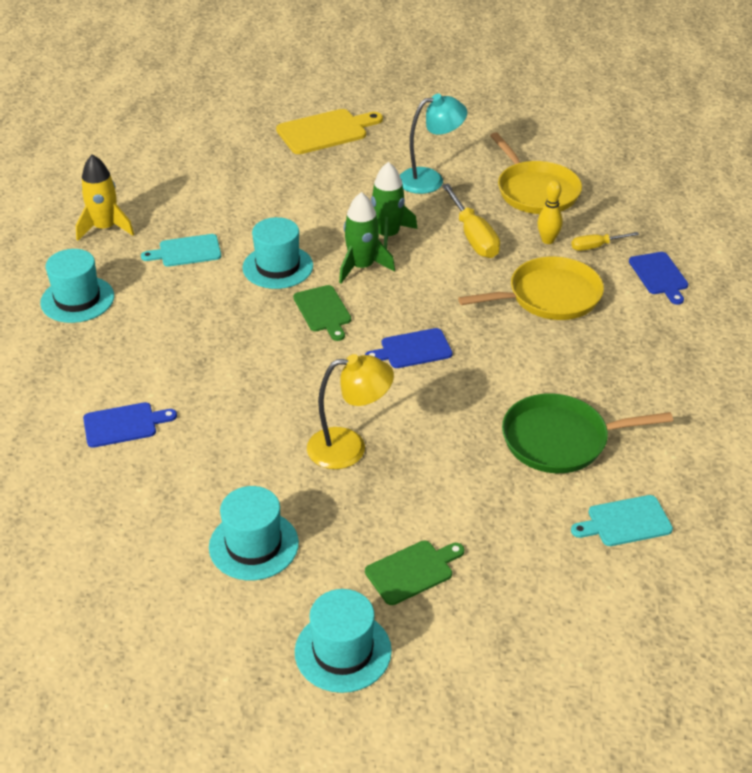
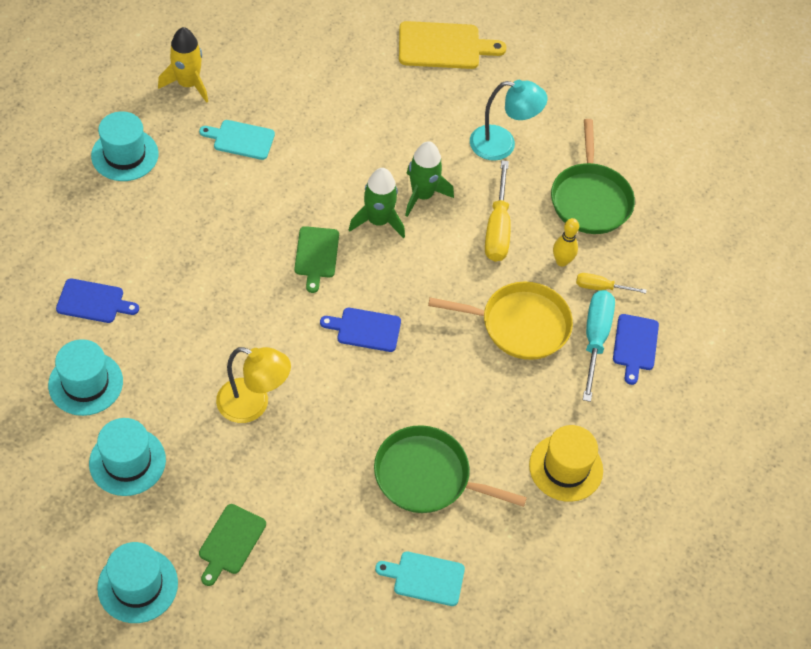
camera: 20 degrees right, 15 degrees up
(278, 267) = (307, 190): turquoise hat -> turquoise hat (85, 383)
(412, 571) = (230, 542): green cutting board -> green cutting board turned 120 degrees clockwise
(535, 191) = (590, 199): yellow pan -> green pan
(622, 283) = (595, 339): none -> turquoise screwdriver
(678, 385) = (566, 468): none -> yellow hat

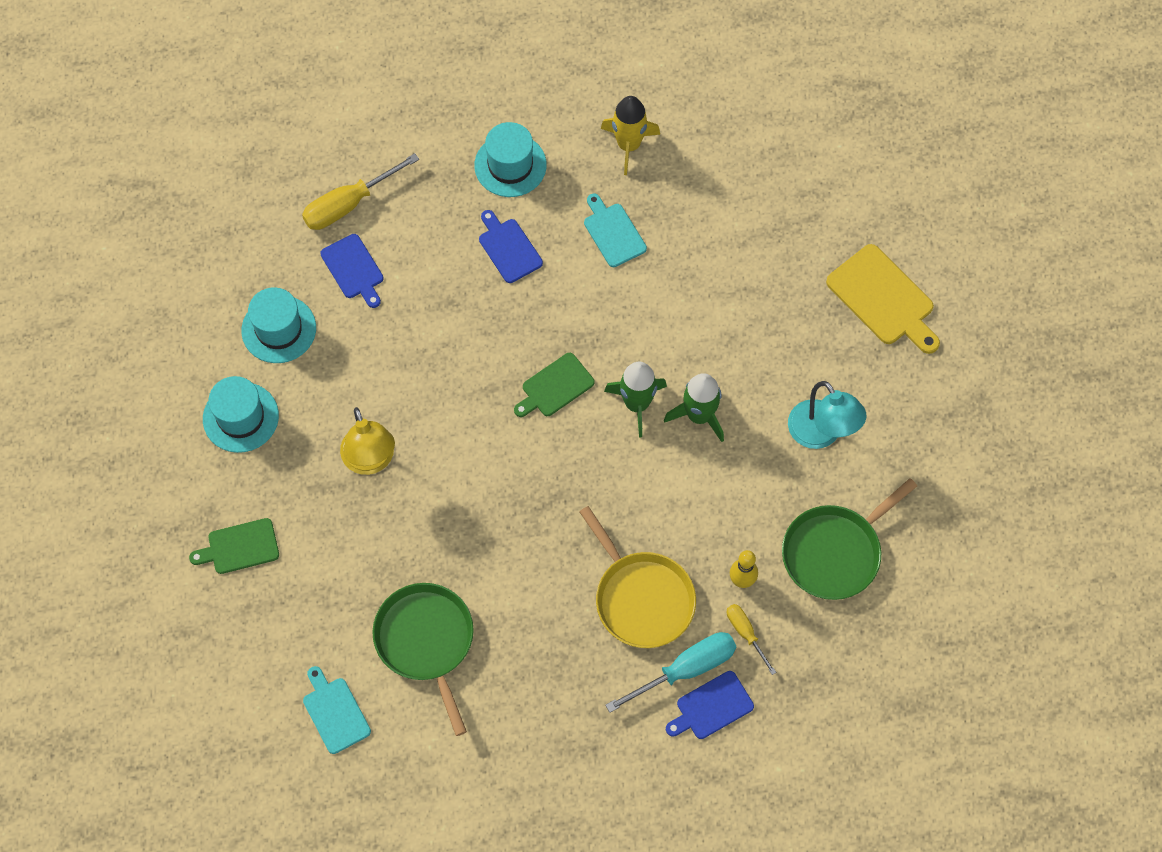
camera: 55 degrees right, 10 degrees up
(137, 585) = (149, 514): turquoise hat -> none
(365, 329) = (519, 483): blue cutting board -> blue cutting board (509, 248)
(497, 228) = (724, 502): yellow screwdriver -> yellow screwdriver (348, 204)
(566, 468) = (534, 742): yellow hat -> none

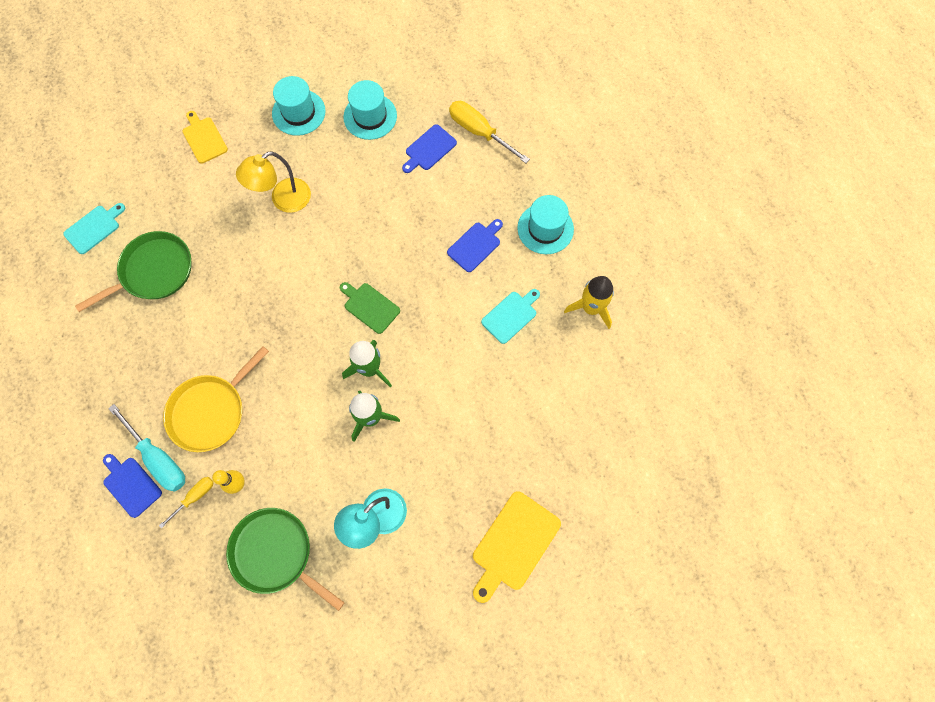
camera: 75 degrees right, 5 degrees up
(240, 547) = (204, 138): green cutting board -> yellow cutting board

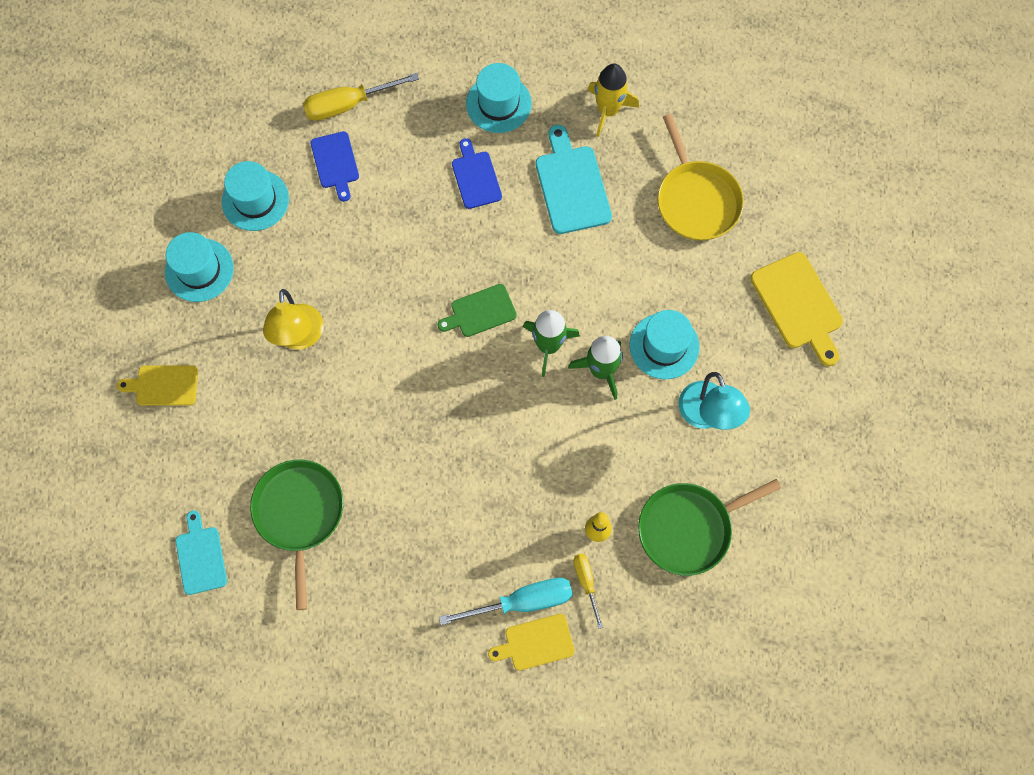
camera: 60 degrees left, 0 degrees up
(131, 485) = (536, 643): blue cutting board -> yellow cutting board
(210, 411) = (501, 525): yellow pan -> yellow pan (696, 200)
(417, 455) = (664, 346): none -> turquoise hat
(511, 316) = (572, 185): turquoise cutting board -> turquoise cutting board, size x1.55

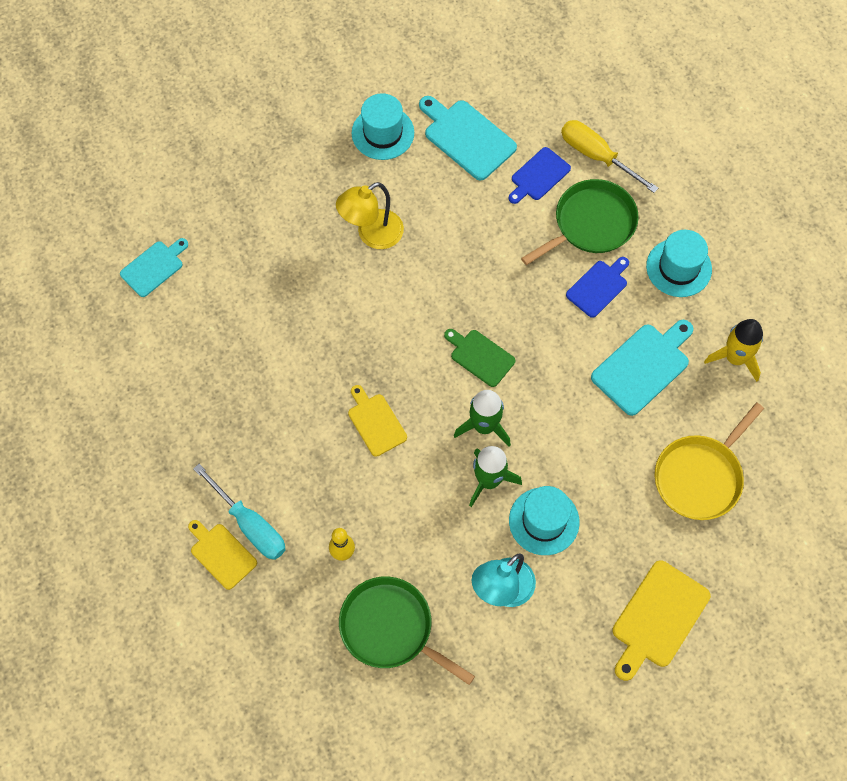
camera: 60 degrees right, 5 degrees down
(163, 385) = (274, 163): yellow cutting board -> yellow cutting board (376, 422)
(255, 200) = (467, 137): turquoise hat -> turquoise cutting board
(299, 513) = (228, 317): green pan -> green pan (591, 224)
(586, 582) = (294, 567): yellow screwdriver -> none

